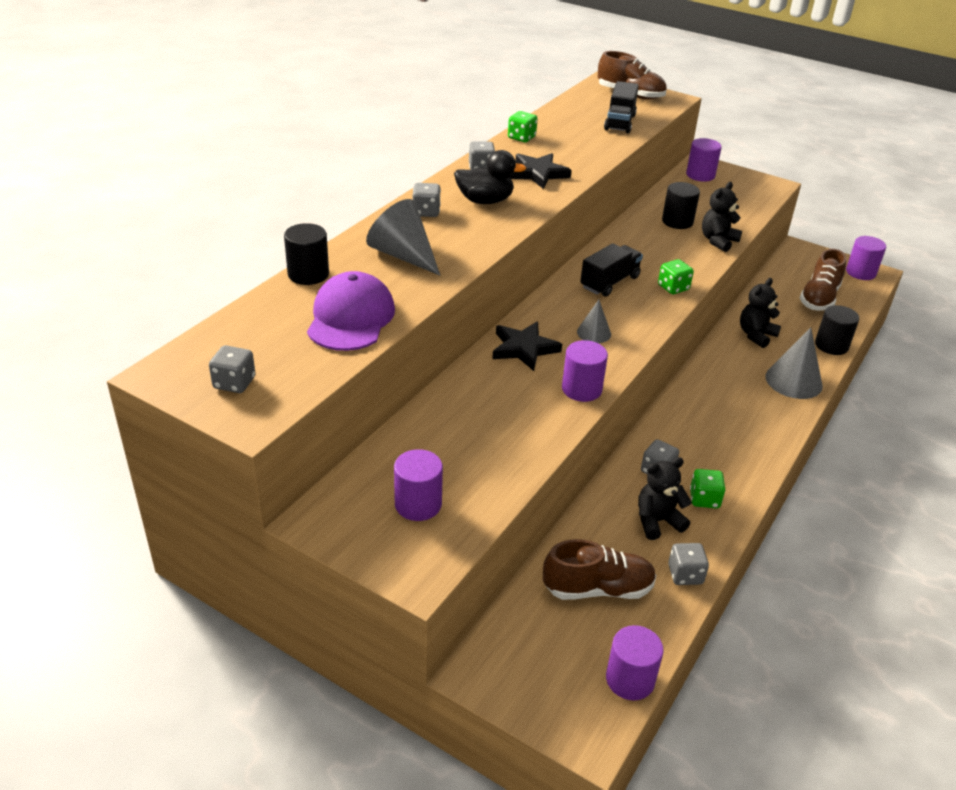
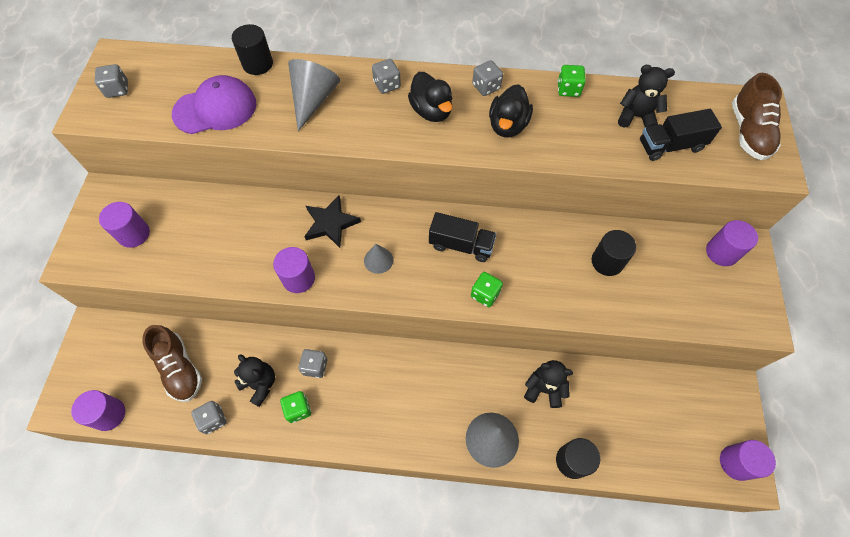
camera: 65 degrees right, 25 degrees up
(538, 174) = (507, 126): black star -> black duck
(718, 241) = (596, 306): black teddy bear -> black teddy bear (636, 117)
(819, 298) = (650, 431): brown shoe -> none

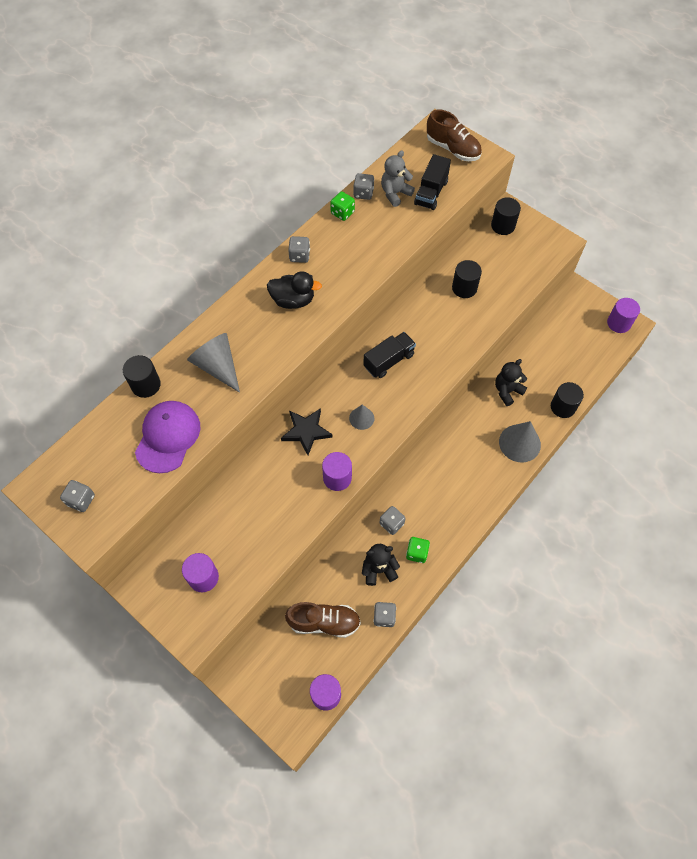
camera: 55 degrees left, 0 degrees up
(387, 85) = (245, 313): grey dice -> grey dice (363, 193)
(485, 294) = (436, 370): green dice -> none
(507, 126) = (343, 265): black duck -> none
(636, 117) = (395, 193): black teddy bear -> grey teddy bear
(721, 252) = (503, 226): purple cylinder -> black cylinder

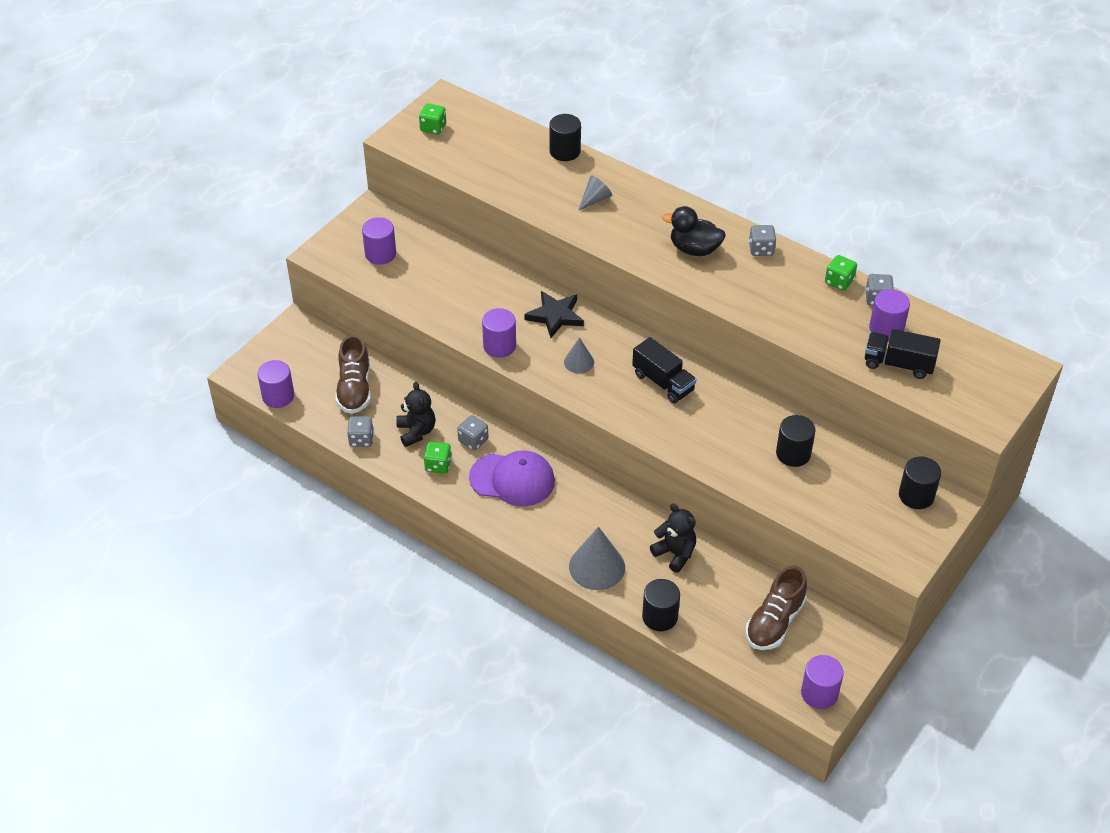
camera: 85 degrees right, 15 degrees down
(81, 500) = (433, 128): grey dice -> green dice
(168, 437) = (506, 174): purple cap -> purple cap (512, 479)
(217, 366) = (595, 199): grey cone -> grey cone, size x0.57
(293, 300) = (694, 249): black duck -> black duck turned 105 degrees clockwise
(395, 193) = (886, 329): grey teddy bear -> purple cylinder
(453, 149) = (987, 385): brown shoe -> brown shoe (774, 622)

